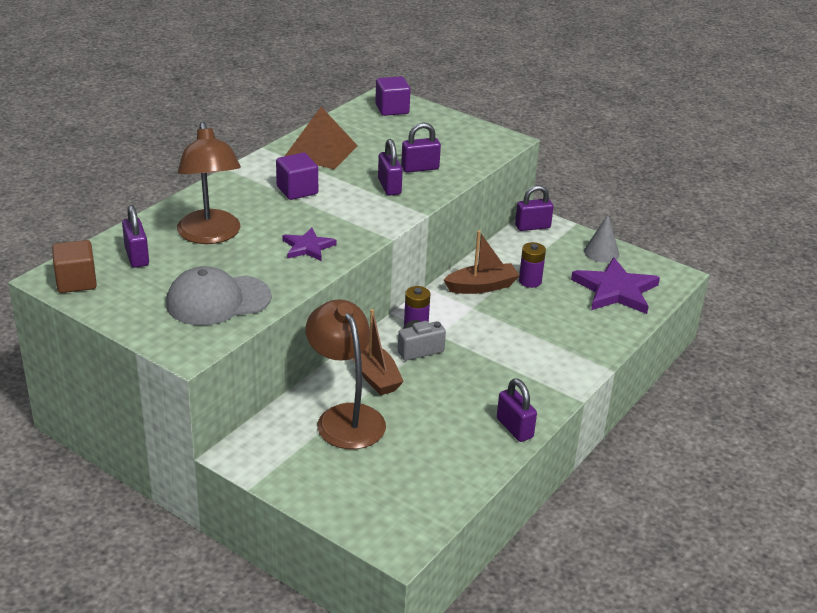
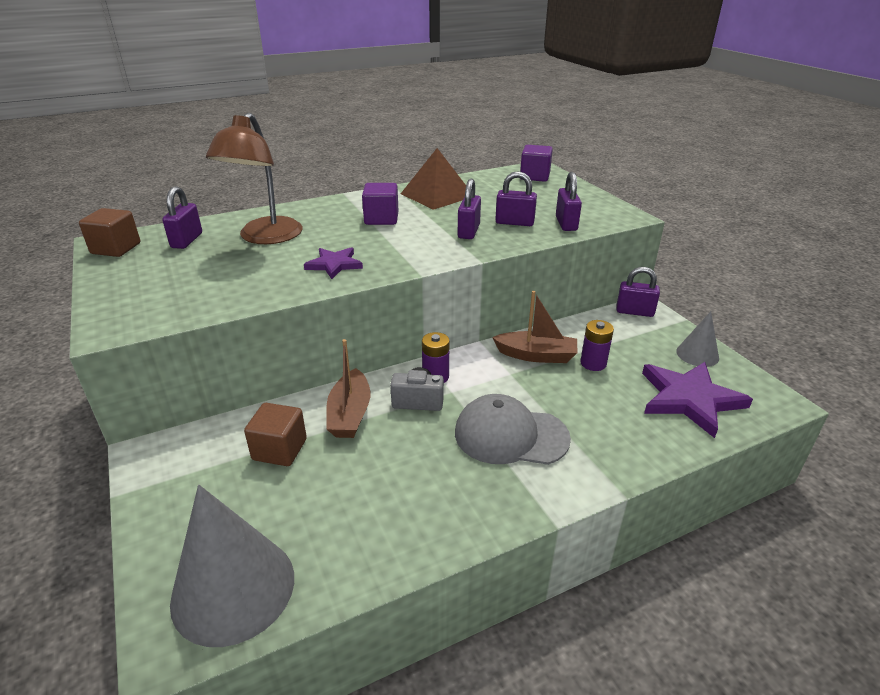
camera: 30 degrees right, 0 degrees up
(218, 300) = (197, 291): grey cap -> grey cap (510, 435)
(345, 417) = (279, 449): brown lamp -> brown cube
(407, 505) = (233, 588): none -> grey cone
(514, 428) = (444, 532): purple padlock -> purple padlock (566, 224)

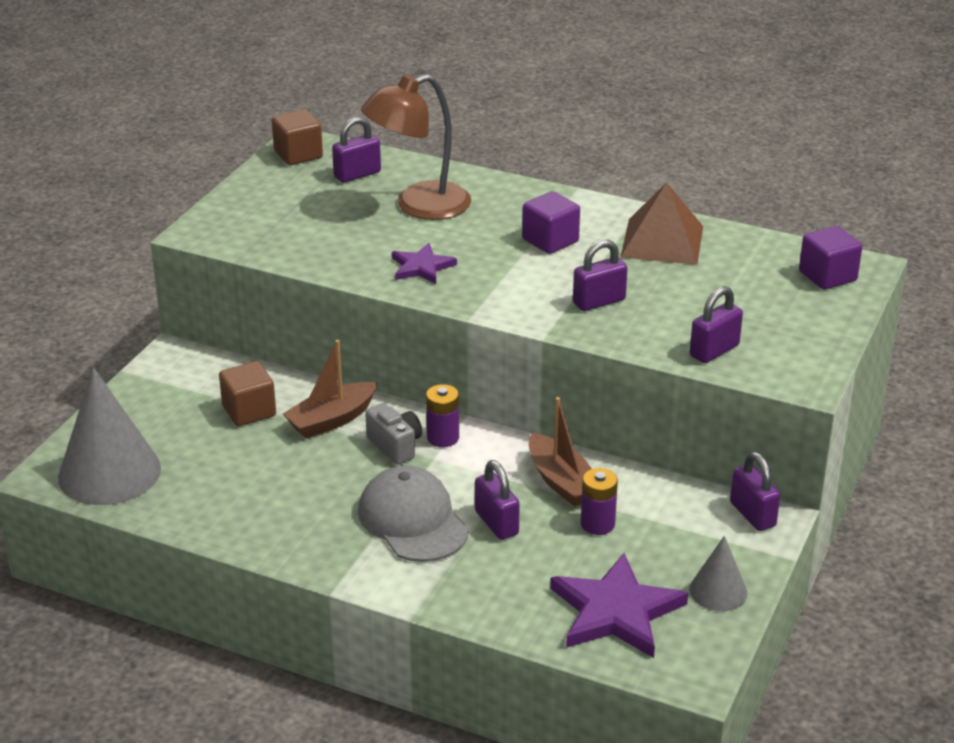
camera: 50 degrees right, 0 degrees up
(514, 222) = (665, 318): purple padlock -> purple padlock (496, 523)

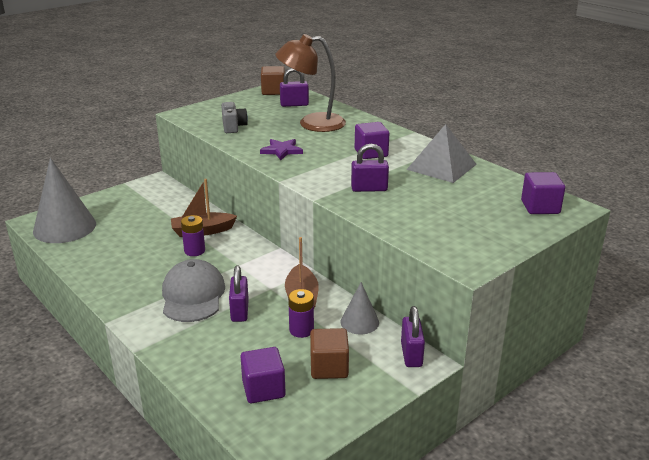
camera: 25 degrees right, 5 degrees down
(249, 411) = (164, 216): brown cube -> brown cube (329, 367)
(395, 446) = (223, 253): grey camera -> grey camera (233, 127)
(443, 438) = (254, 255): purple battery -> purple battery (194, 251)
(616, 611) = (263, 389): purple star -> purple cube
(662, 241) = (441, 166): brown pyramid -> grey pyramid
(714, 351) = (419, 231): purple padlock -> none
(718, 591) = (344, 398): grey cone -> grey cone (359, 322)

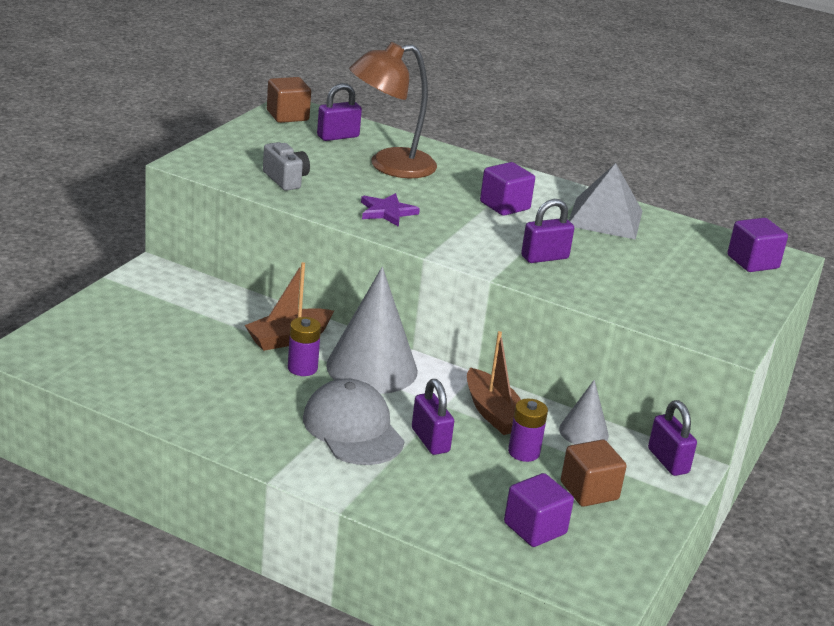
camera: 25 degrees left, 0 degrees up
(64, 227) = (78, 357): grey cone -> grey cone (372, 368)

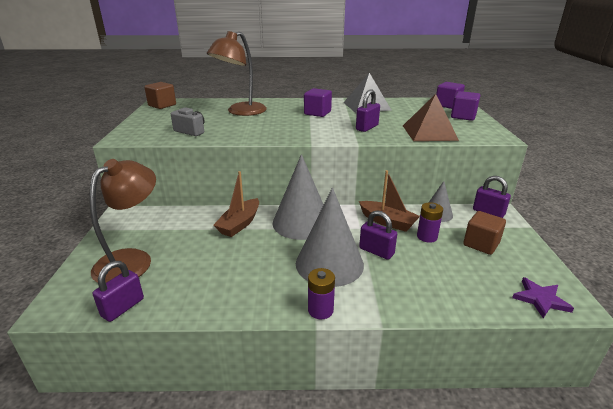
camera: 25 degrees left, 0 degrees up
(128, 332) = (132, 260): none -> brown lamp
(302, 368) = (264, 238): purple battery -> purple battery (320, 310)
(338, 136) = (199, 107): purple padlock -> purple padlock (123, 307)
(353, 429) = (329, 263): grey cap -> grey cone
(387, 212) = (265, 130): purple star -> purple star (540, 299)
(535, 528) = (489, 280): purple cube -> purple cube (463, 116)
(629, 298) = (429, 132): none -> brown pyramid

